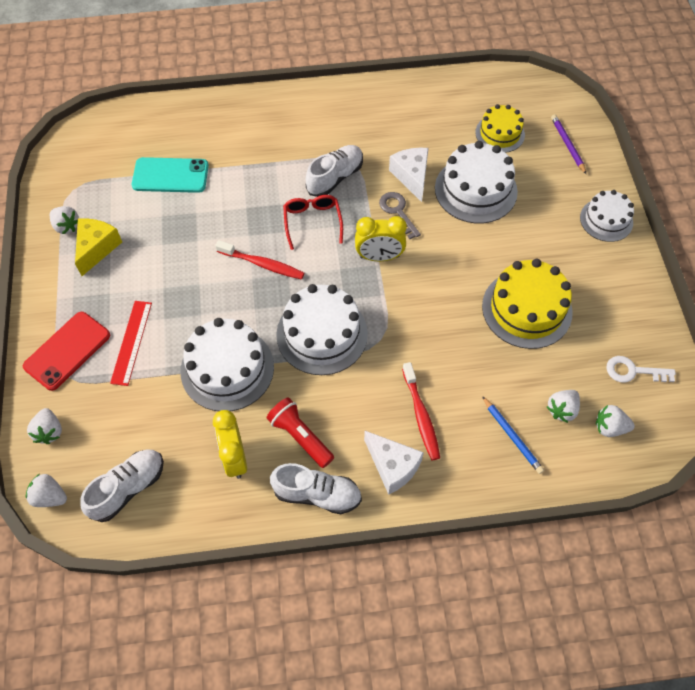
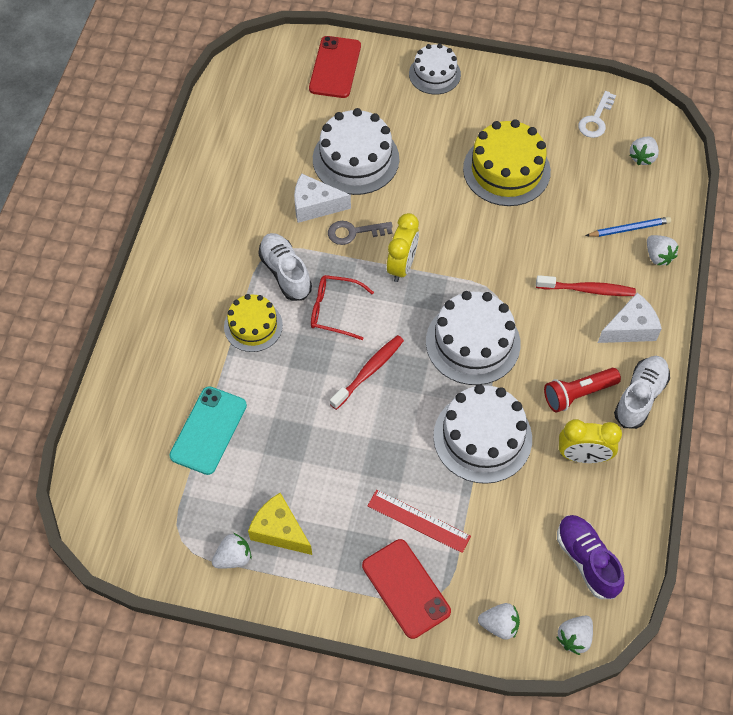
camera: 70 degrees left, 0 degrees up
(128, 488) = (587, 560): white shoe -> purple shoe
(500, 133) = (295, 114): yellow cake -> yellow cake (253, 326)
(562, 410) = (615, 184): white strawberry -> white strawberry (658, 256)
(567, 145) = (335, 67): purple pencil -> red phone

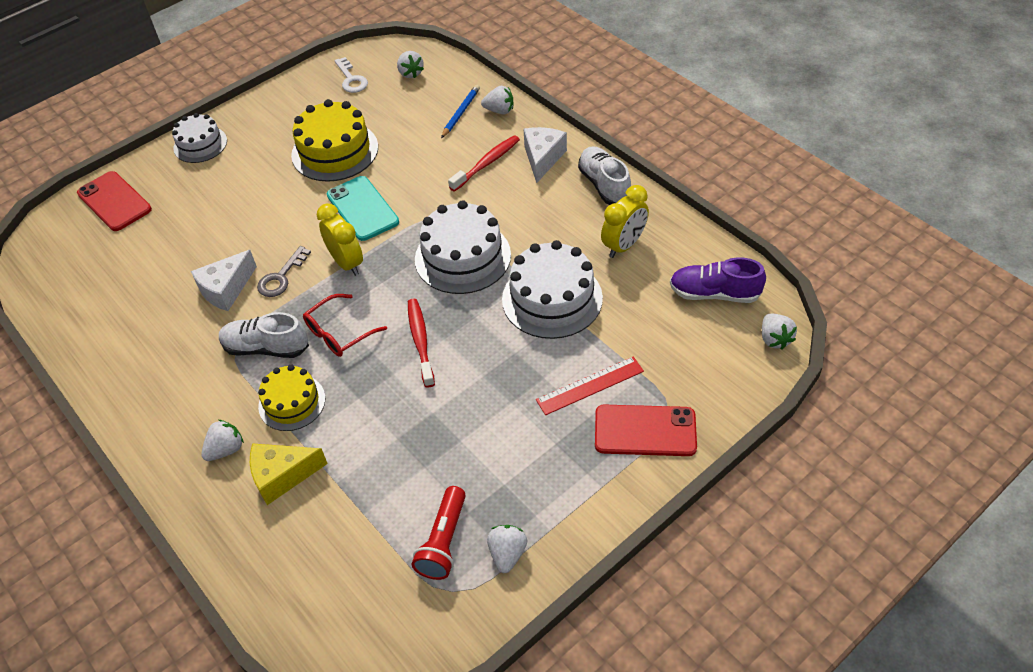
camera: 50 degrees left, 10 degrees down
(208, 430) = (360, 500): turquoise phone -> turquoise phone (362, 208)
(279, 531) = (512, 498): yellow cheese -> yellow cheese (282, 476)
(355, 159) = (215, 237): white cake -> none
(499, 625) = (727, 383): white strawberry -> white strawberry (226, 449)
(577, 394) = (568, 219): red flashlight -> red flashlight (443, 542)

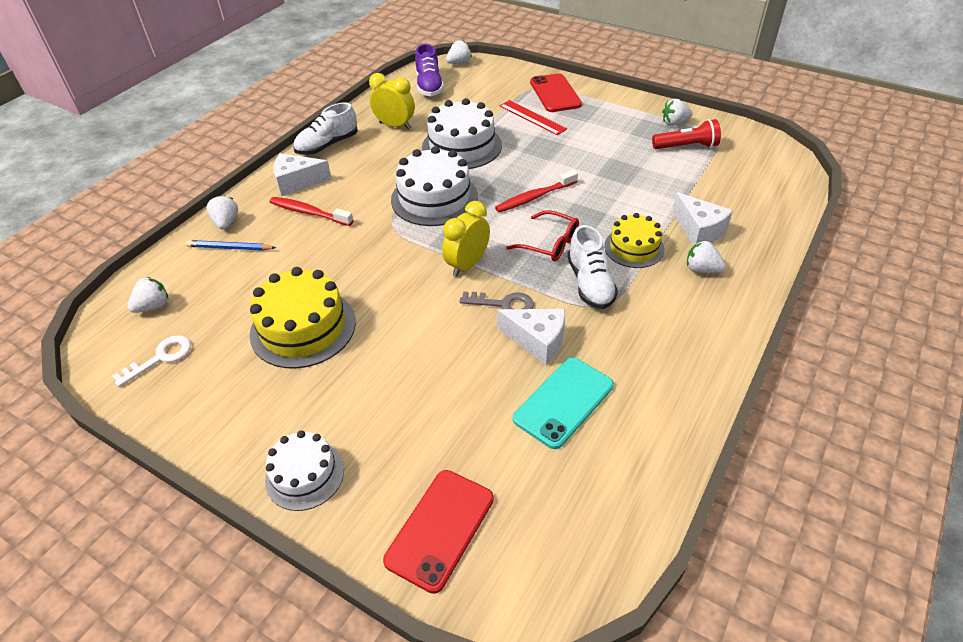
camera: 110 degrees left, 5 degrees down
(282, 476) = (699, 230): yellow cheese -> white cheese
(362, 208) = (391, 277): turquoise phone -> turquoise phone (564, 402)

